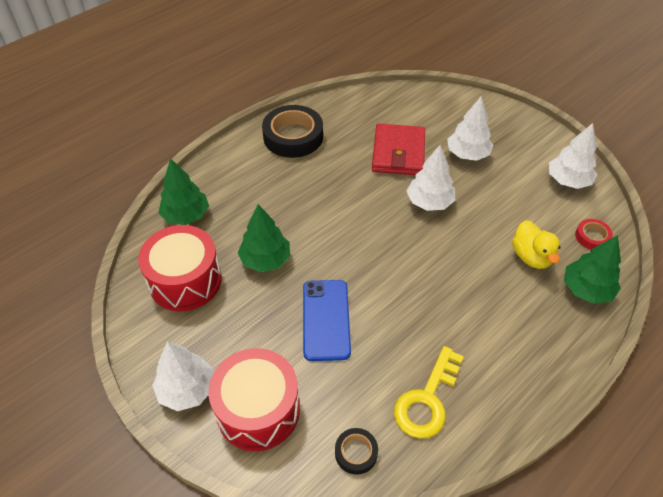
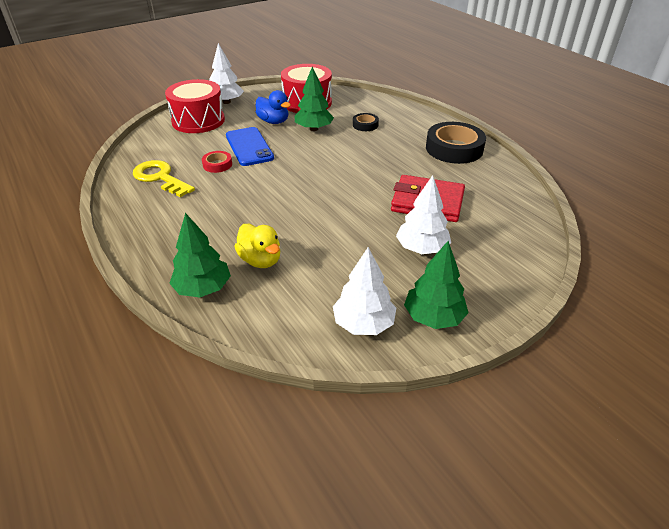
camera: 100 degrees right, 10 degrees down
(186, 215) = (366, 104): green tree -> green tree (433, 317)
(250, 308) = (273, 121): none -> blue duck
(326, 319) = (249, 147): blue phone -> blue phone turned 60 degrees clockwise
(356, 453) = (146, 148): black tape -> black tape (365, 125)
(429, 202) = (353, 210): white tree -> none
(531, 257) = (260, 260): yellow duck -> yellow duck turned 120 degrees counterclockwise
(592, 237) = (267, 316): red tape -> red tape (217, 164)

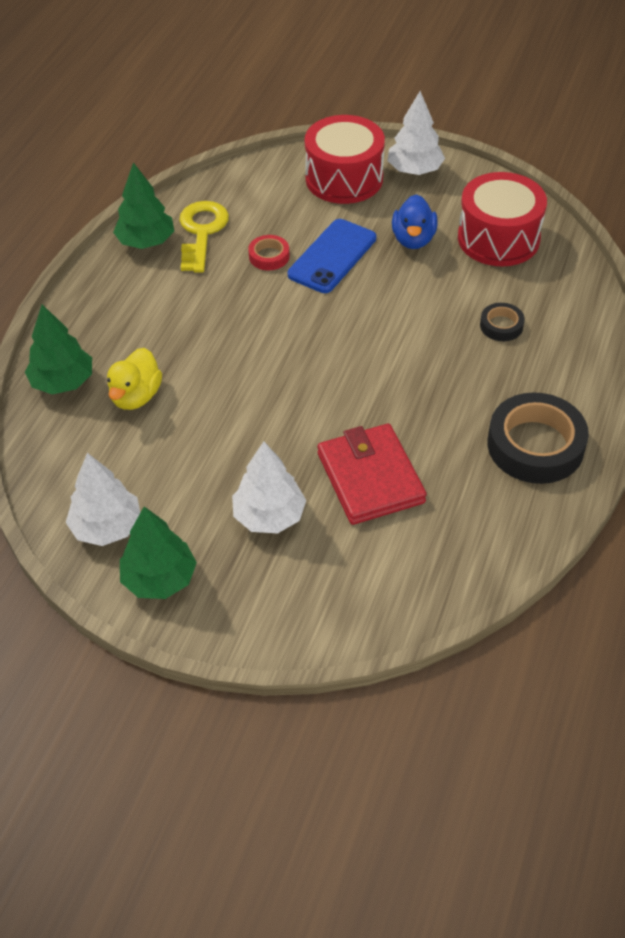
camera: 55 degrees right, 10 degrees up
(314, 129) = (435, 284): green tree -> green tree (146, 241)

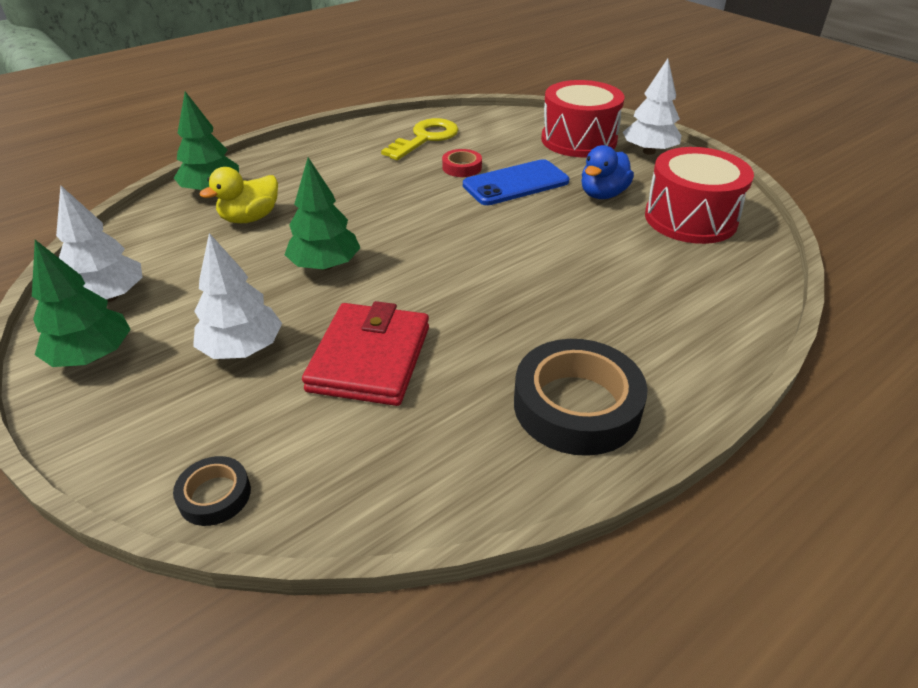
camera: 30 degrees right, 10 degrees down
(146, 241) = (377, 132): green tree -> green tree (325, 265)
(501, 326) = (633, 284): black tape -> black tape (214, 495)

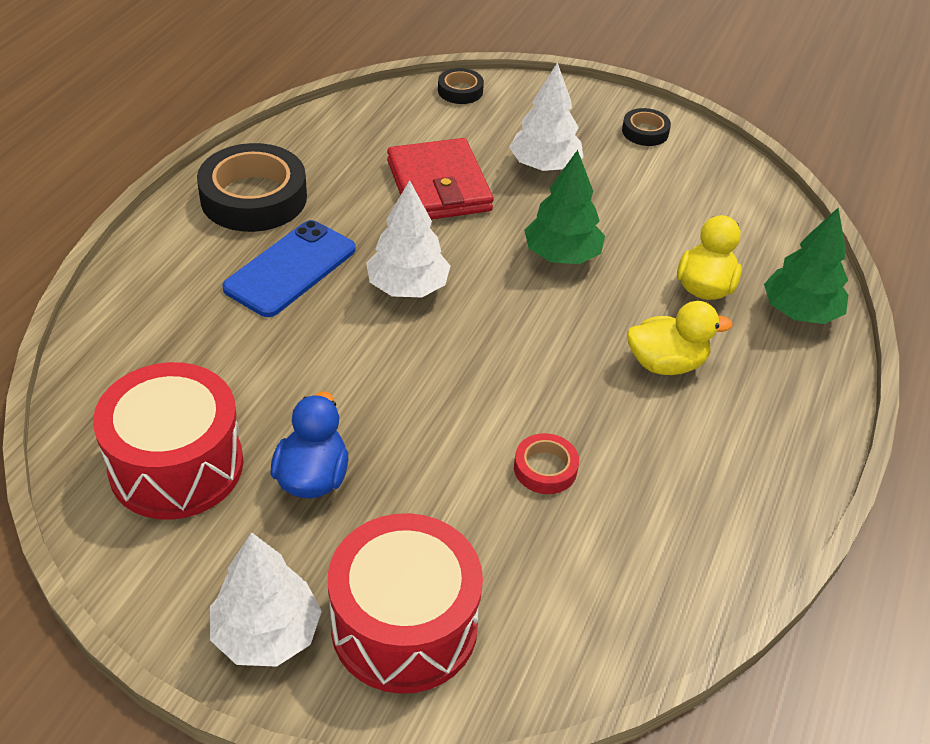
camera: 150 degrees right, 5 degrees up
(92, 356) = (645, 132): green tree -> black tape
(109, 297) = (704, 172): white tree -> white tree (408, 287)
(336, 189) = (666, 363): none -> yellow duck
(425, 138) = (657, 527): yellow key -> none
(516, 183) = (446, 458): blue phone -> blue phone (290, 269)

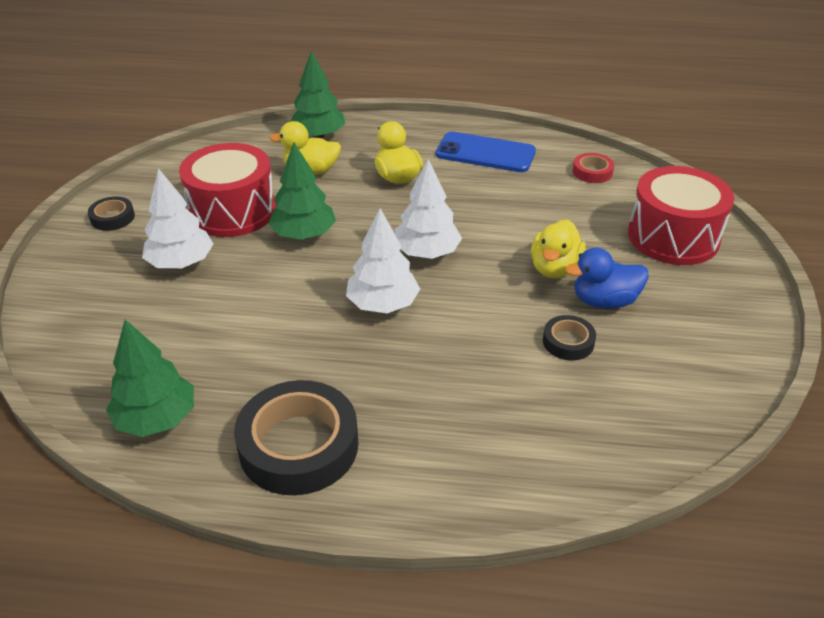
camera: 105 degrees left, 5 degrees down
(176, 465) = (650, 373): red drum -> red drum (232, 211)
(267, 634) = (728, 286): white tree -> white tree (426, 253)
(290, 269) = (395, 381): blue phone -> blue phone (485, 153)
(333, 132) = (157, 419): none -> green tree
(398, 454) = (554, 268): none -> yellow duck
(438, 186) = (233, 319): red wallet -> none
(460, 91) = (54, 341): black tape -> black tape (568, 342)
(545, 468) = (520, 208): red tape -> red tape (592, 172)

